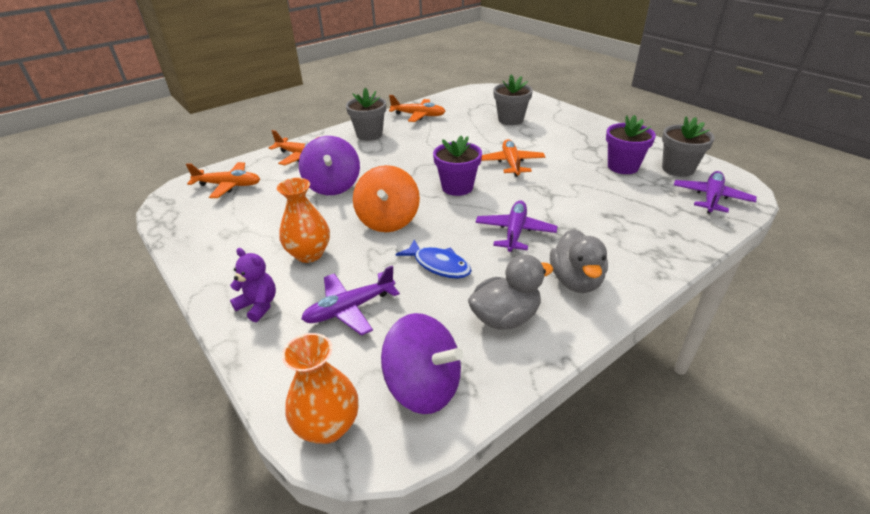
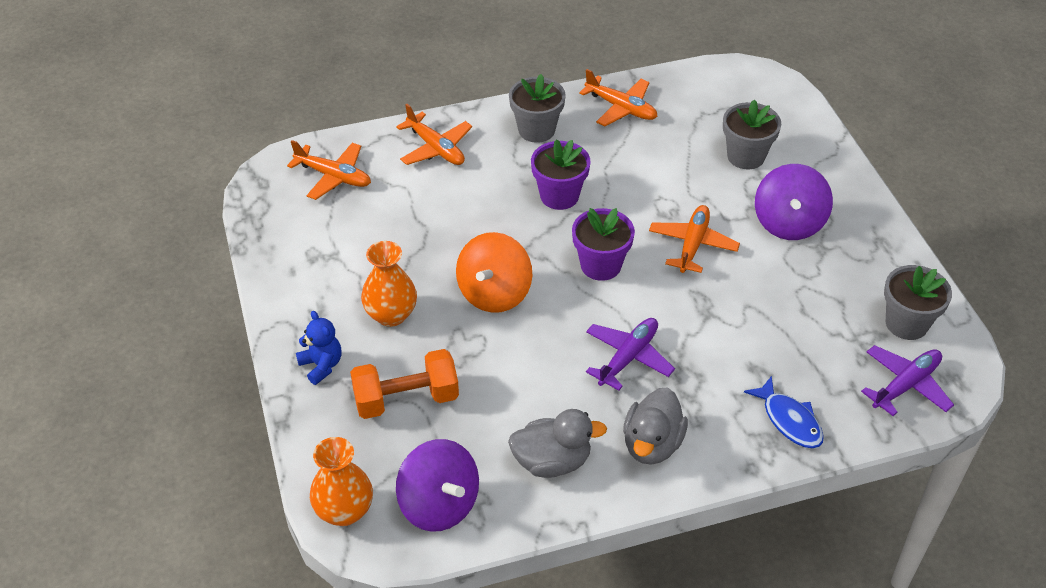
camera: 20 degrees right, 10 degrees up
(258, 305) = (321, 365): purple teddy bear -> blue teddy bear
(333, 186) = (453, 216): purple spinning top -> purple spinning top (788, 223)
(349, 309) = (406, 399): purple plane -> orange dumbbell
(439, 265) = (519, 375): blue fish -> blue fish (789, 420)
(623, 167) = (835, 296): purple flower pot -> purple flower pot (559, 196)

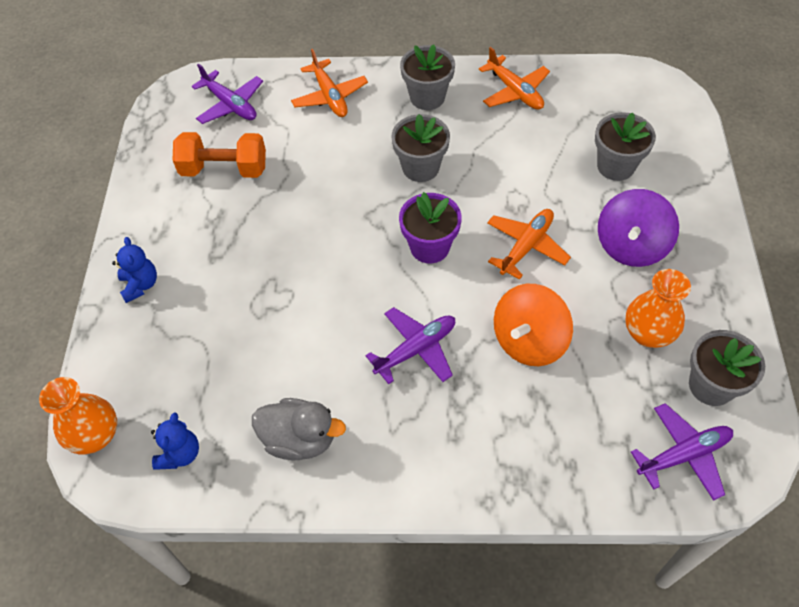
camera: 20 degrees right, 10 degrees up
(334, 176) = (231, 105): orange plane -> purple plane
(391, 315) = (221, 250): orange vase -> orange vase (648, 333)
(406, 399) = (197, 338): orange dumbbell -> orange dumbbell (224, 169)
(439, 504) = (180, 454): purple spinning top -> blue teddy bear
(494, 293) = (320, 251): orange spinning top -> orange spinning top (529, 341)
(559, 196) = (420, 167): purple flower pot -> grey flower pot
(652, 444) = (401, 448): grey duck -> none
(789, 420) = (547, 460): blue fish -> none

